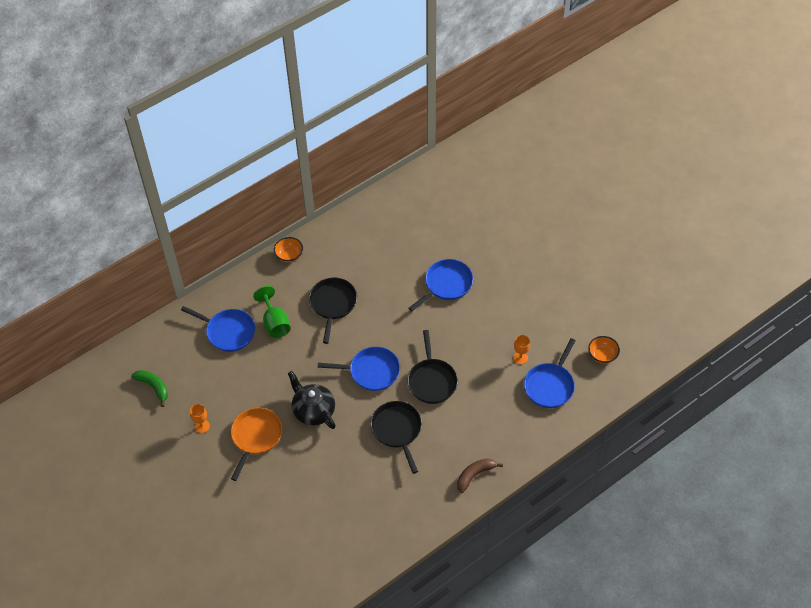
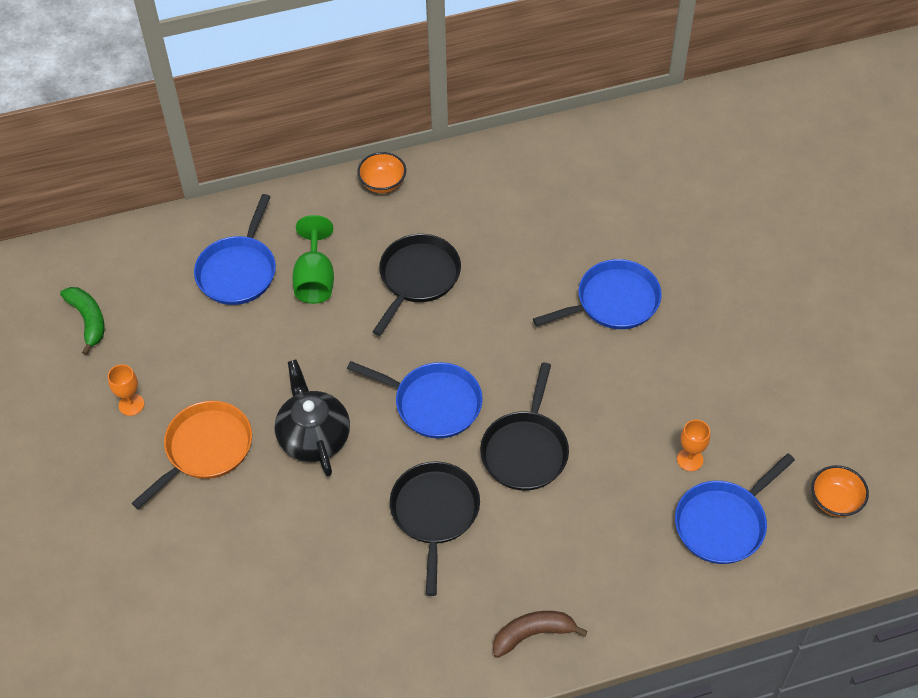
camera: 20 degrees right, 0 degrees up
(228, 332) = (238, 271): blue pan -> blue pan turned 60 degrees clockwise

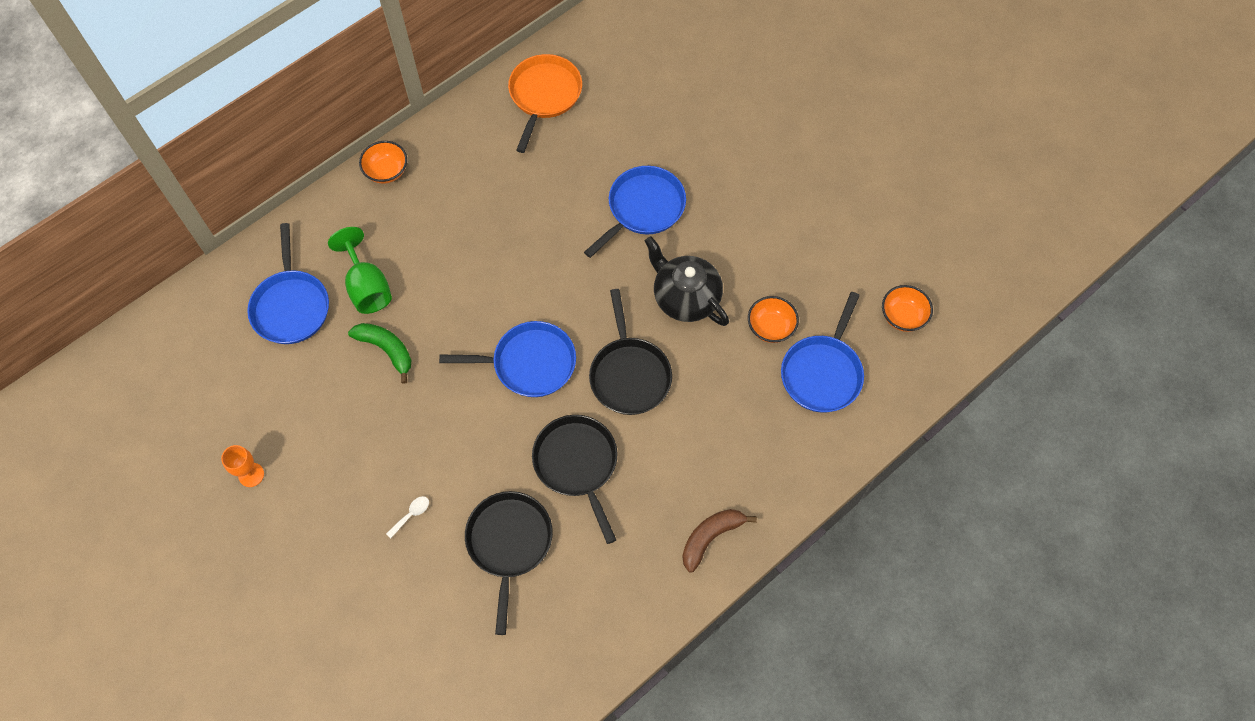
camera: 25 degrees left, 10 degrees up
(88, 320) = (168, 409): green banana -> green banana (386, 349)
(205, 449) = (342, 489): orange pan -> orange pan (544, 95)
(257, 497) = (411, 515): none -> white spoon
(313, 436) = (436, 437): black teapot -> black teapot (685, 297)
(417, 277) = (461, 250): black pan -> black pan (509, 543)
(690, 459) = (770, 327): orange goblet -> orange bowl

